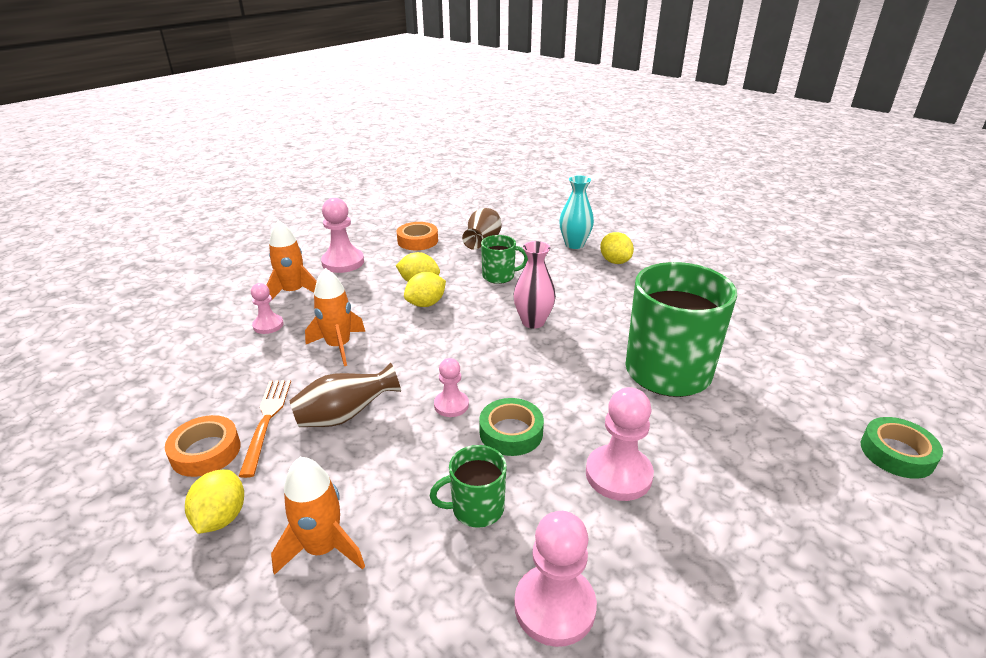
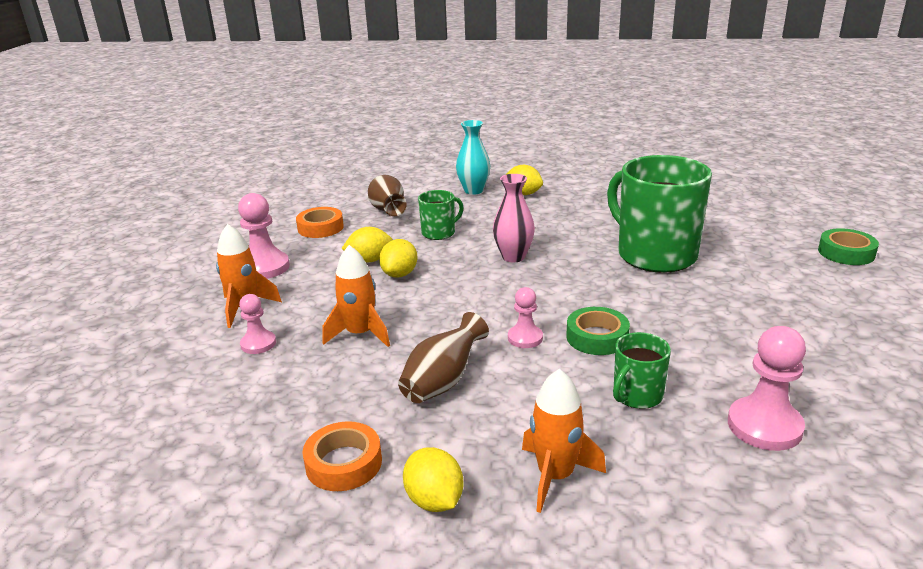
camera: 30 degrees left, 5 degrees down
(266, 421) = (372, 415): orange fork -> none
(618, 474) = (705, 332): pink pawn -> none

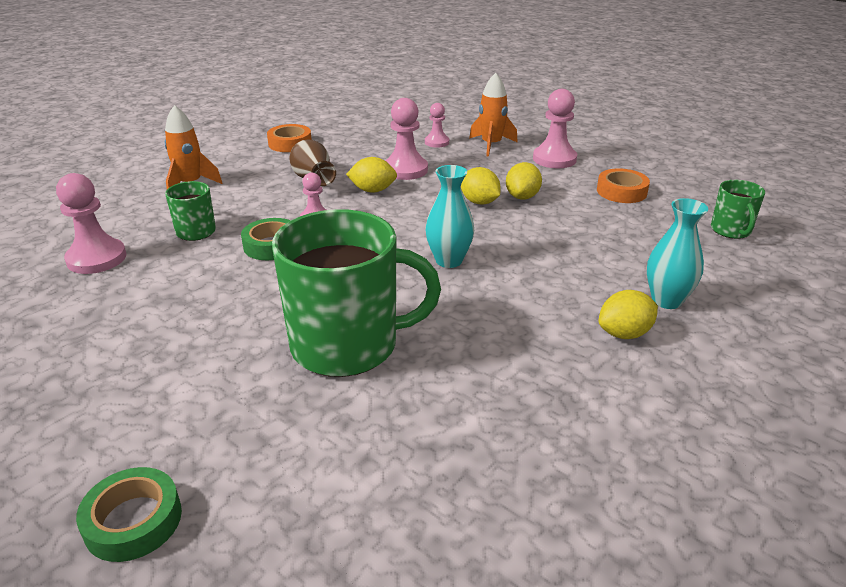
camera: 120 degrees right, 5 degrees up
(360, 334) = (405, 170): orange rocket -> pink pawn
(388, 211) = (637, 231): brown vase -> none
(434, 500) = (230, 155): yellow lemon -> yellow lemon (373, 190)
(439, 233) = (550, 241): green mug -> green mug (731, 231)
(513, 257) = (449, 260): pink vase -> turquoise vase

